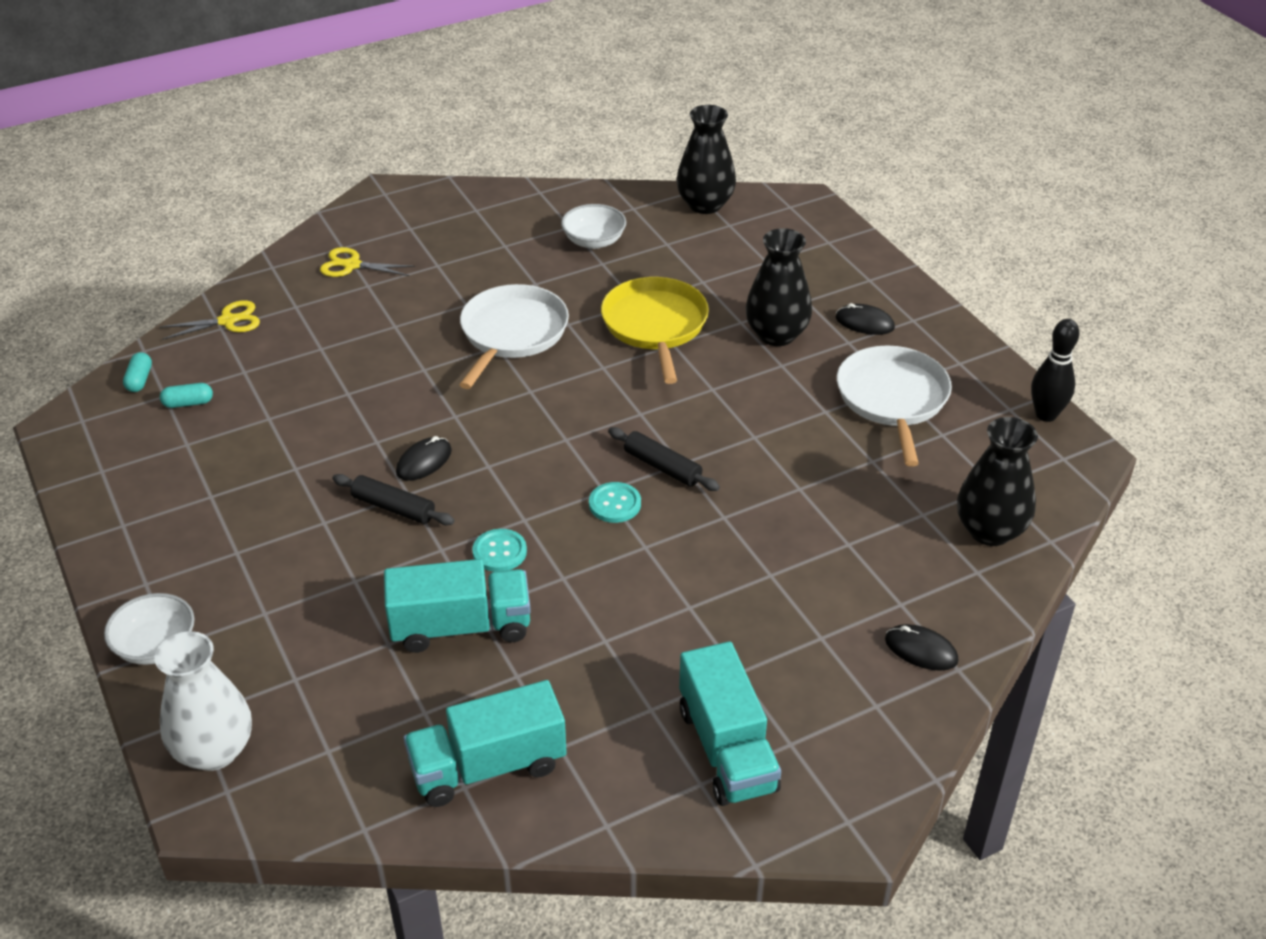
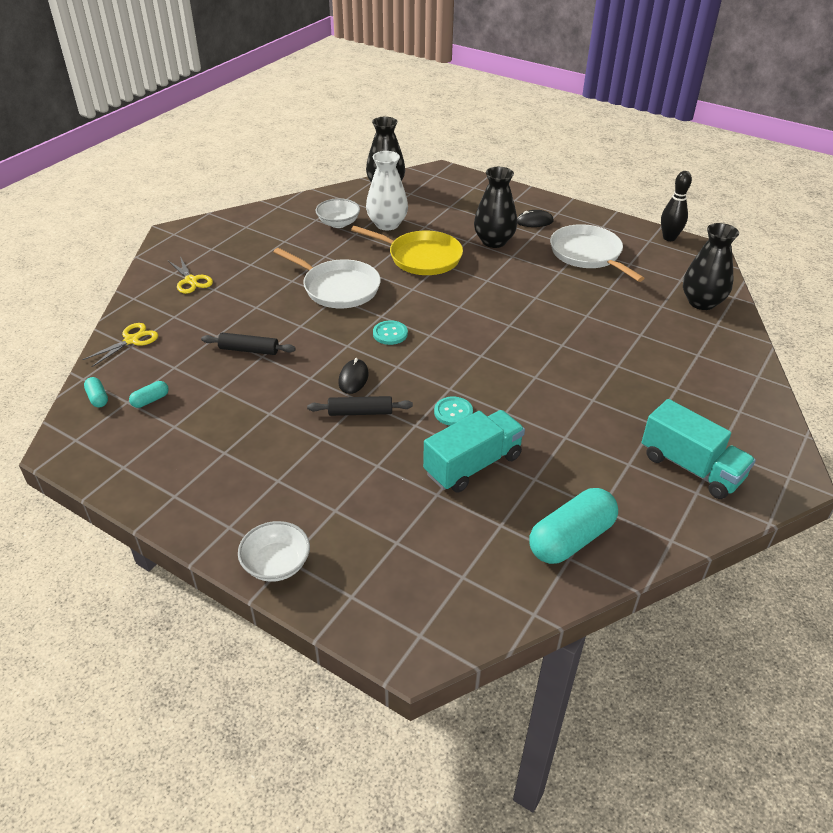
camera: 30 degrees left, 0 degrees up
(214, 751) = (386, 613): white vase -> white vase (387, 224)
(352, 265) = (191, 281): yellow scissors -> yellow scissors turned 105 degrees counterclockwise
(488, 766) = (571, 539): turquoise truck -> turquoise capsule
(512, 334) = (338, 288): white pan -> white pan turned 135 degrees clockwise
(615, 504) = (494, 360): turquoise button -> turquoise button (390, 334)
(655, 326) = (421, 257): yellow pan -> yellow pan turned 150 degrees clockwise
(662, 467) = (501, 330): black rolling pin -> black rolling pin (249, 350)
(921, 650) = (731, 374): black mouse -> none

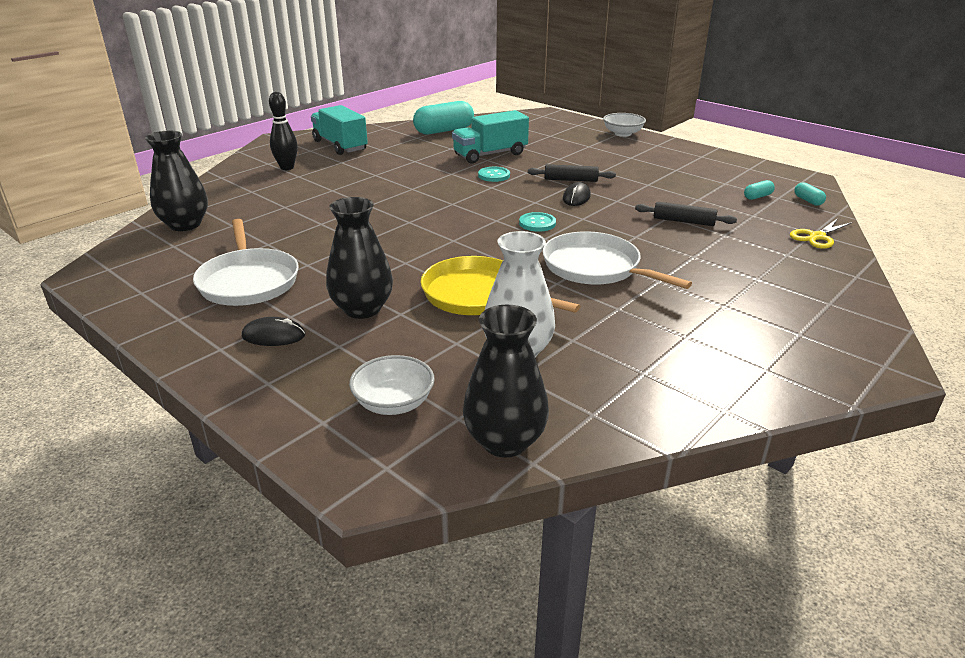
camera: 170 degrees left, 10 degrees down
(191, 281) = (796, 290): yellow scissors -> none
(338, 223) = (601, 361): white bowl -> white bowl (394, 403)
(669, 238) = (108, 293): black bowling pin -> black bowling pin (287, 167)

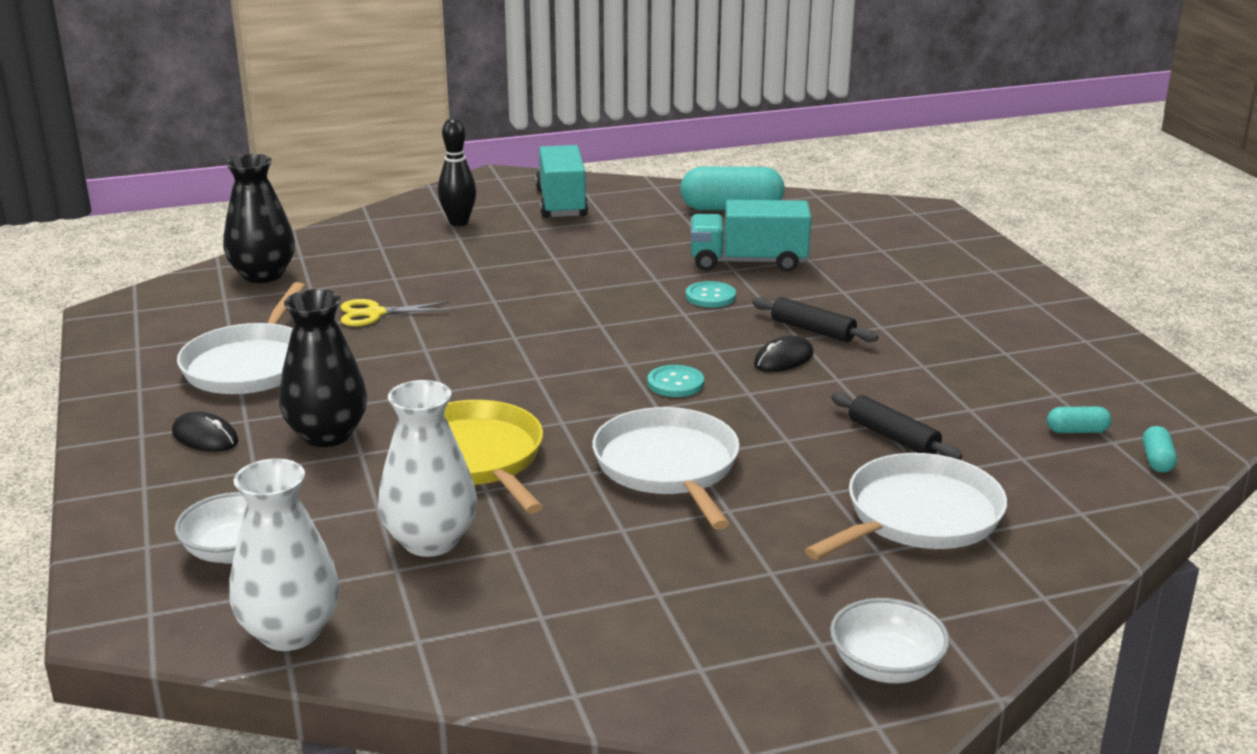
camera: 30 degrees right, 5 degrees down
(505, 441) = (290, 632): black vase -> white vase
(622, 134) = (1005, 272): white bowl -> white bowl (886, 666)
(750, 256) = (918, 517): none -> white pan
(817, 237) = (1075, 520): yellow scissors -> yellow scissors (374, 313)

